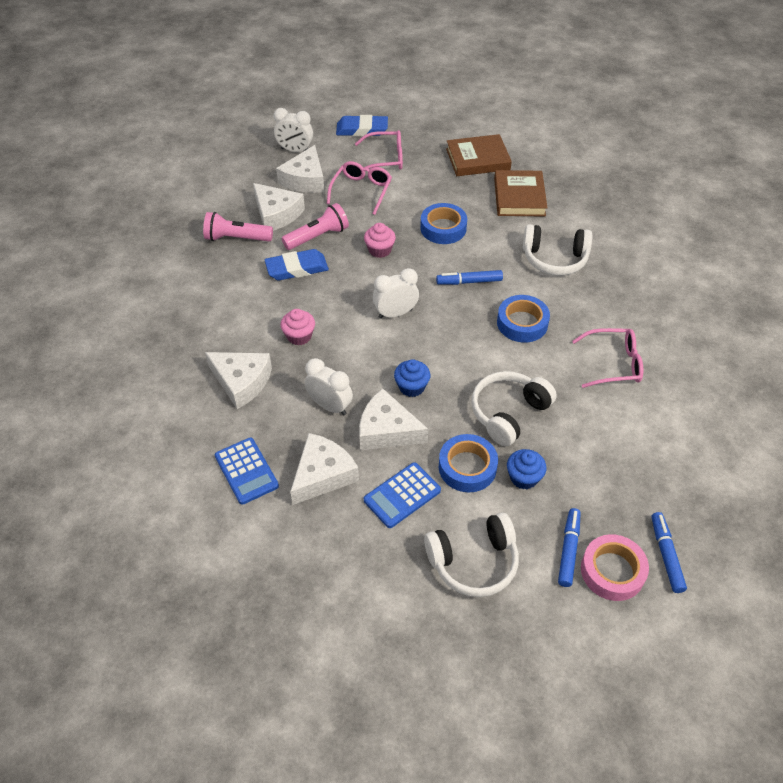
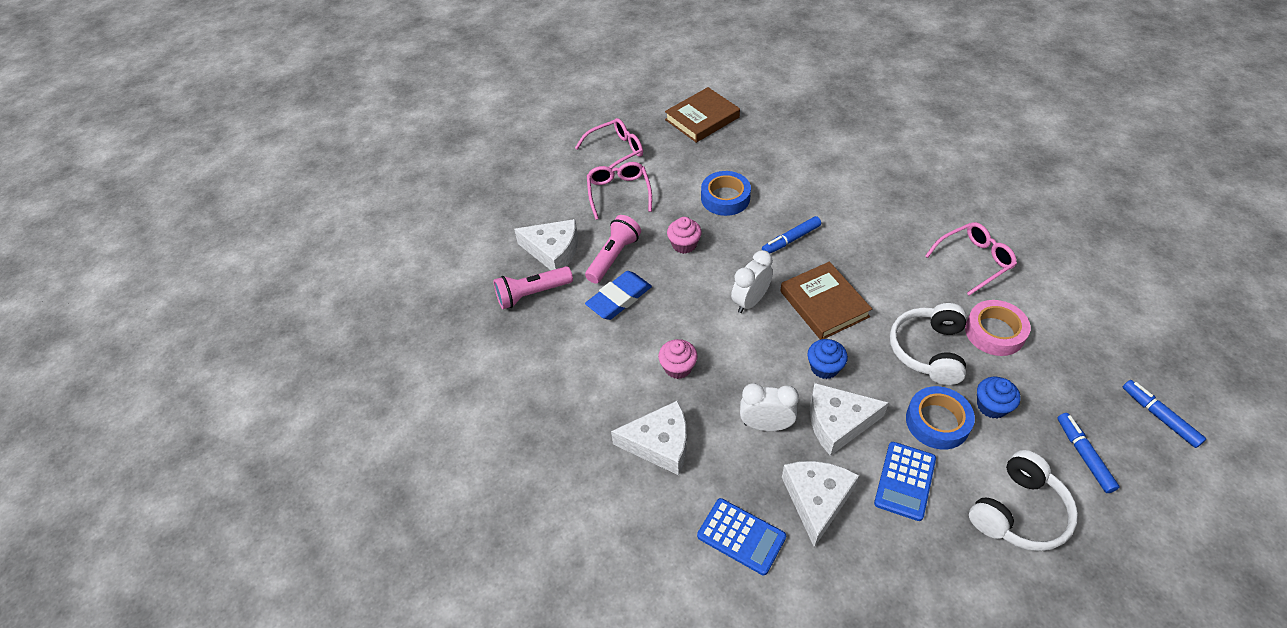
camera: 25 degrees left, 0 degrees up
(295, 150) = (519, 178): white clock -> none
(305, 179) = (553, 204): white cheese -> none
(362, 129) = (569, 131): blue eraser -> none
(519, 197) = (768, 140): brown book -> brown book (824, 304)
(522, 323) = (869, 258): blue tape -> none
(554, 259) = (846, 185): white headphones -> none
(612, 571) = (1133, 455): pink tape -> pink tape (994, 332)

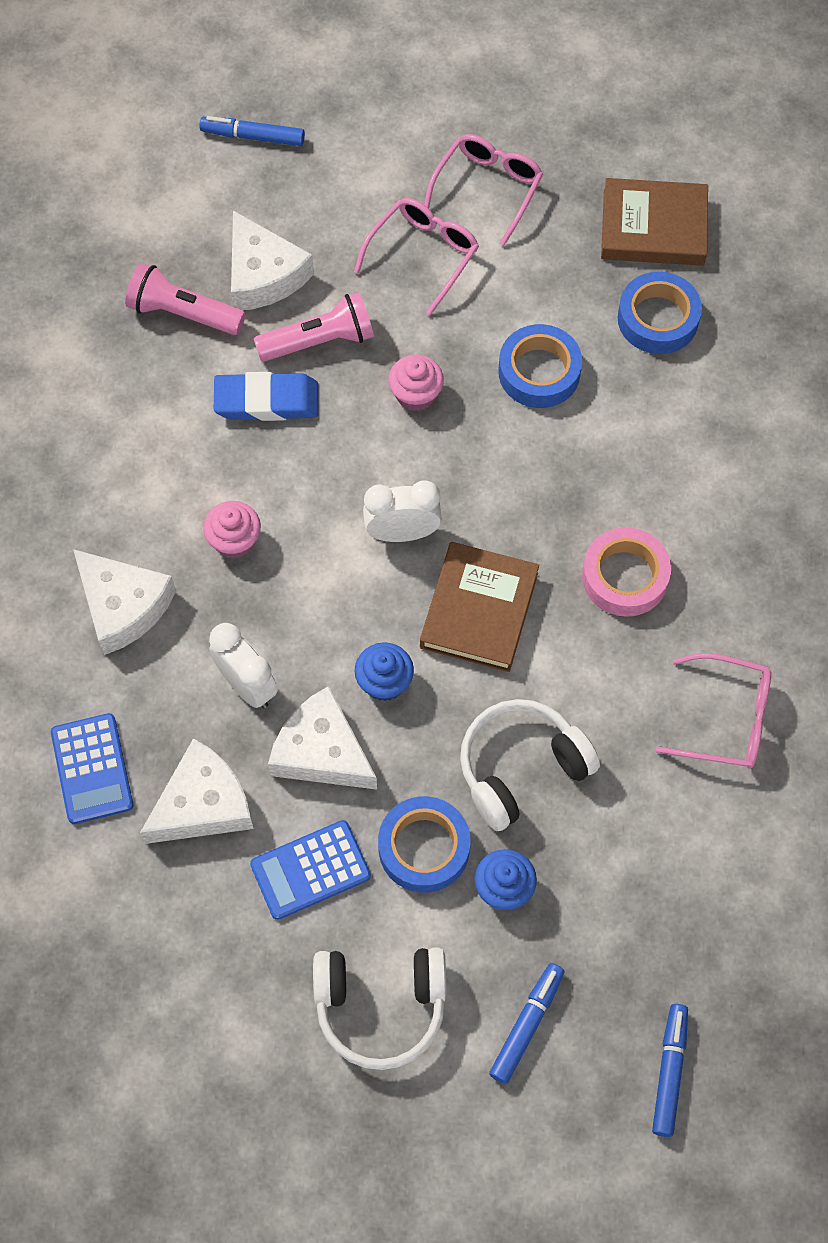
camera: 40 degrees right, 15 degrees up
(616, 151) = (487, 189): pink glasses -> pink glasses turned 75 degrees counterclockwise
(746, 146) = (658, 319): none -> blue tape
(791, 240) = (546, 497): blue marker -> blue marker (253, 137)
(994, 332) = (625, 818): pink tape -> pink tape (625, 577)

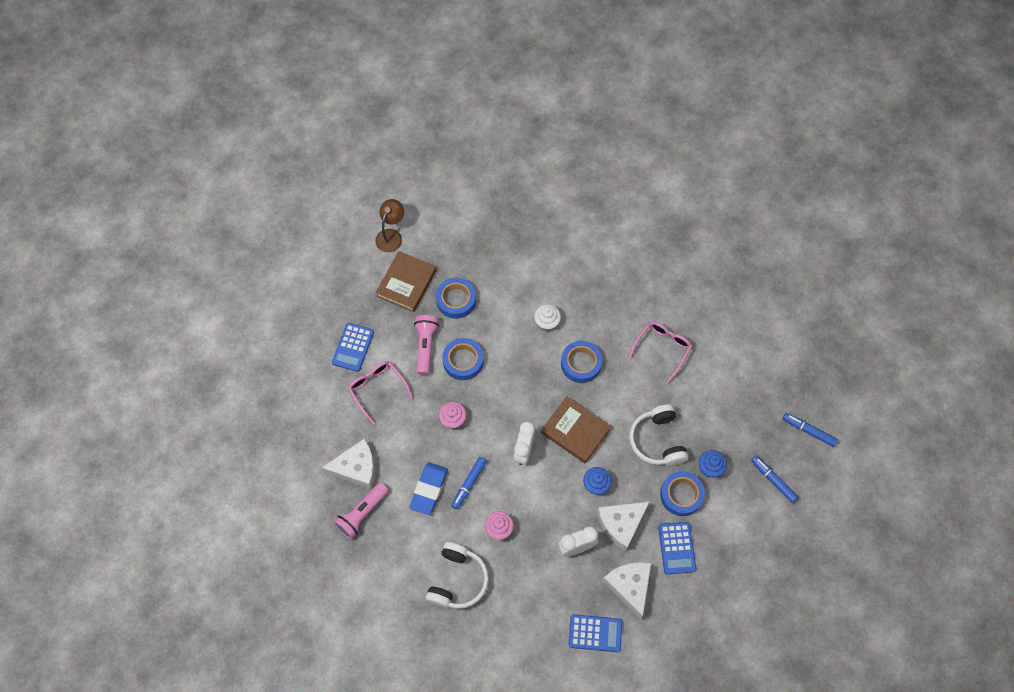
camera: 70 degrees left, 0 degrees up
(123, 606) = (515, 593): white cheese -> none
(253, 137) = (271, 446): blue marker -> blue marker (469, 484)
(320, 341) = (405, 453): pink flashlight -> pink flashlight (426, 346)
(380, 1006) = (748, 538): white headphones -> white headphones (457, 580)
(487, 189) = (353, 347): pink glasses -> blue calculator
(625, 577) = (581, 364): pink tape -> blue tape
(685, 488) = (547, 322): none -> white cupcake
(739, 169) = (391, 235): none -> brown lamp

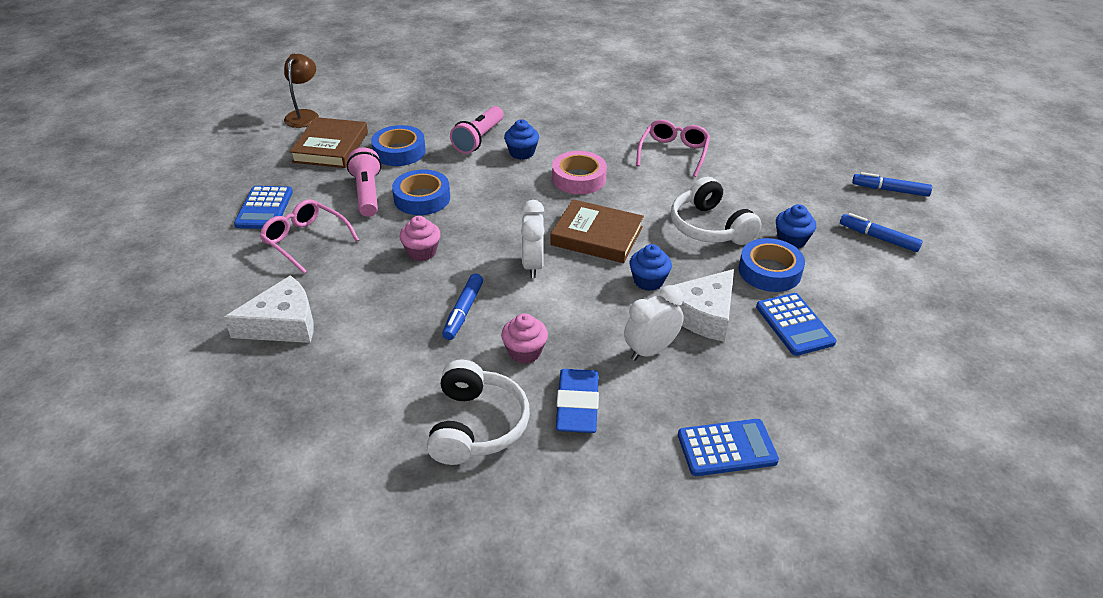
camera: 15 degrees left, 25 degrees down
(362, 514) = (299, 374): pink flashlight -> pink flashlight (479, 139)
(429, 489) = (403, 327): blue eraser -> blue eraser (577, 405)
(547, 322) = (522, 153): white cupcake -> blue cupcake
(581, 364) = (578, 178): blue tape -> pink tape
(629, 586) = (751, 380): white cheese -> none

